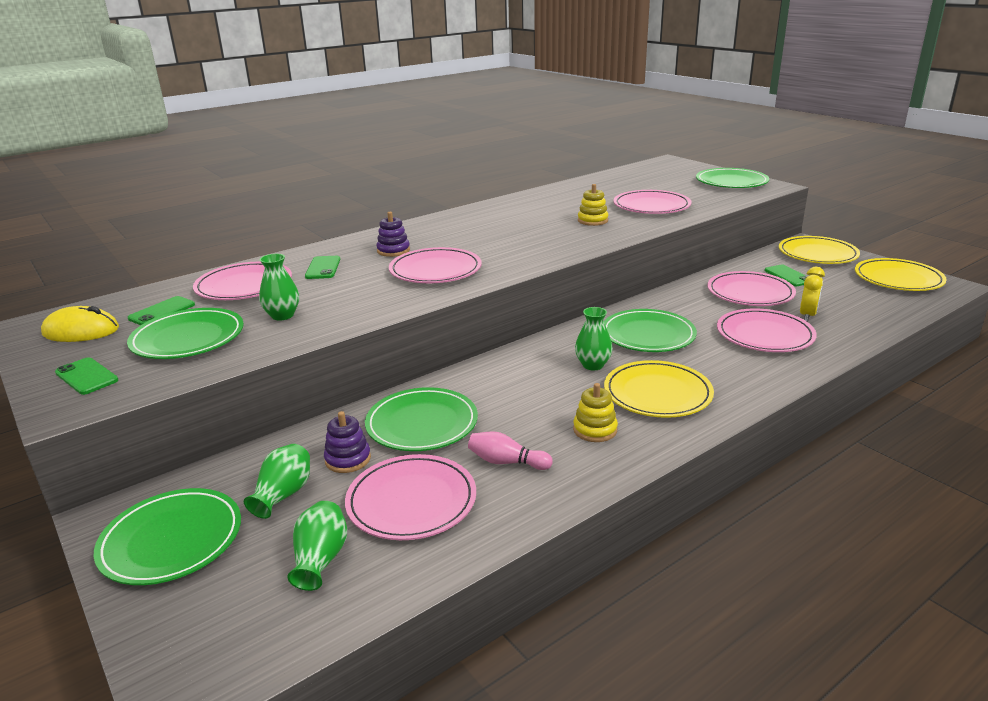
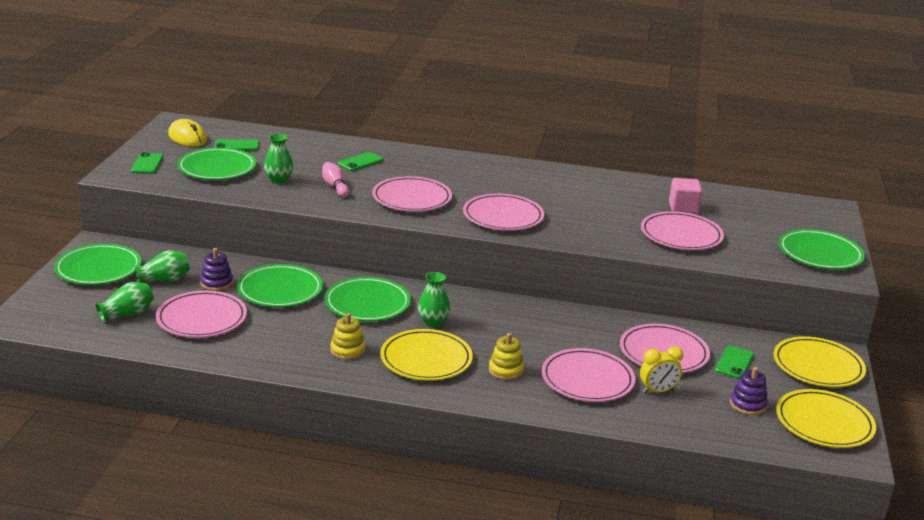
camera: 45 degrees right, 0 degrees up
(244, 286) = (300, 151): pink plate -> pink plate (503, 216)
(393, 251) = (423, 172): purple stacking toy -> purple stacking toy (748, 405)
(507, 462) = (274, 333): pink bowling pin -> pink bowling pin (335, 187)
(592, 220) = (602, 221): yellow stacking toy -> yellow stacking toy (506, 370)
(609, 193) = (683, 208): none -> pink cube
(648, 335) = (512, 329): green plate -> green plate (367, 303)

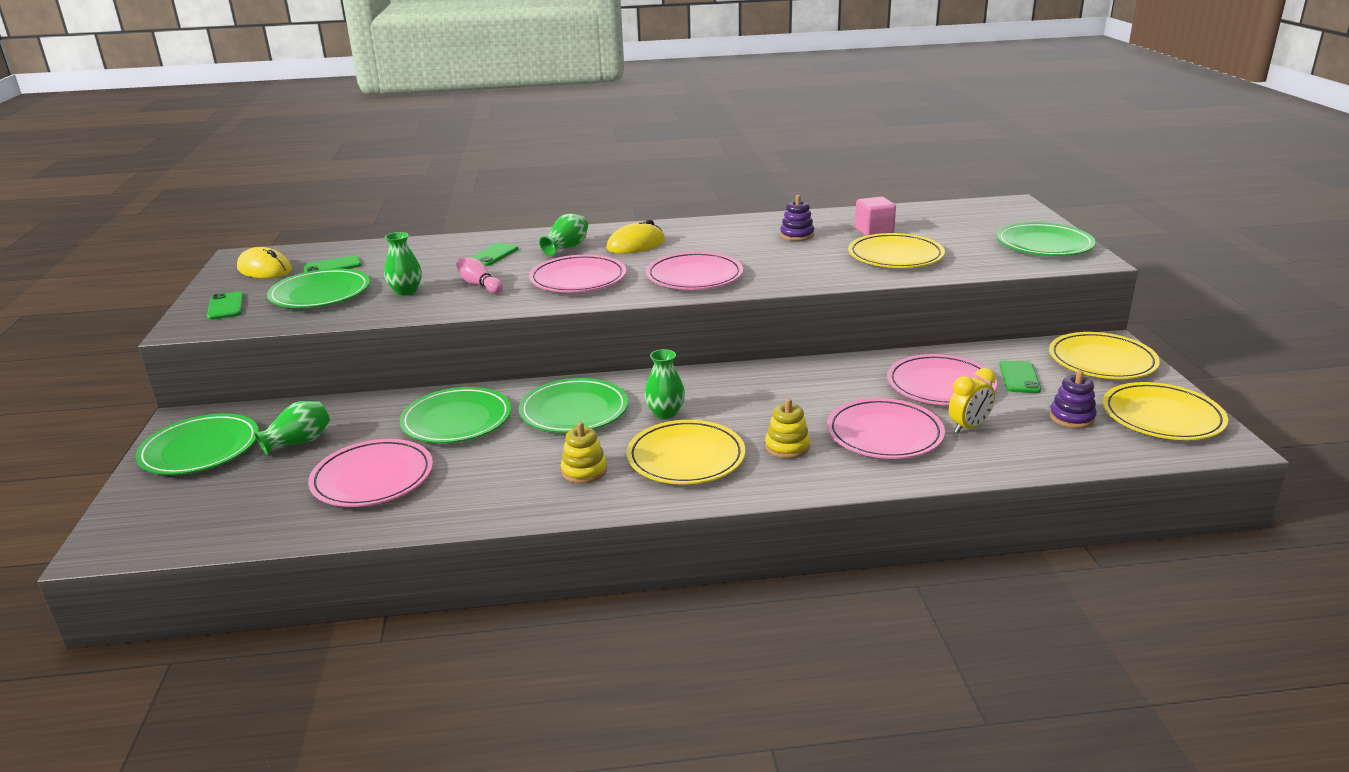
camera: 15 degrees left, 0 degrees up
(127, 314) = (267, 496): green vase -> green vase (566, 247)
(216, 283) = (370, 431): purple stacking toy -> purple stacking toy (797, 235)
(477, 177) = (636, 245): none -> yellow mouse
(681, 235) = (895, 256): pink plate -> yellow plate

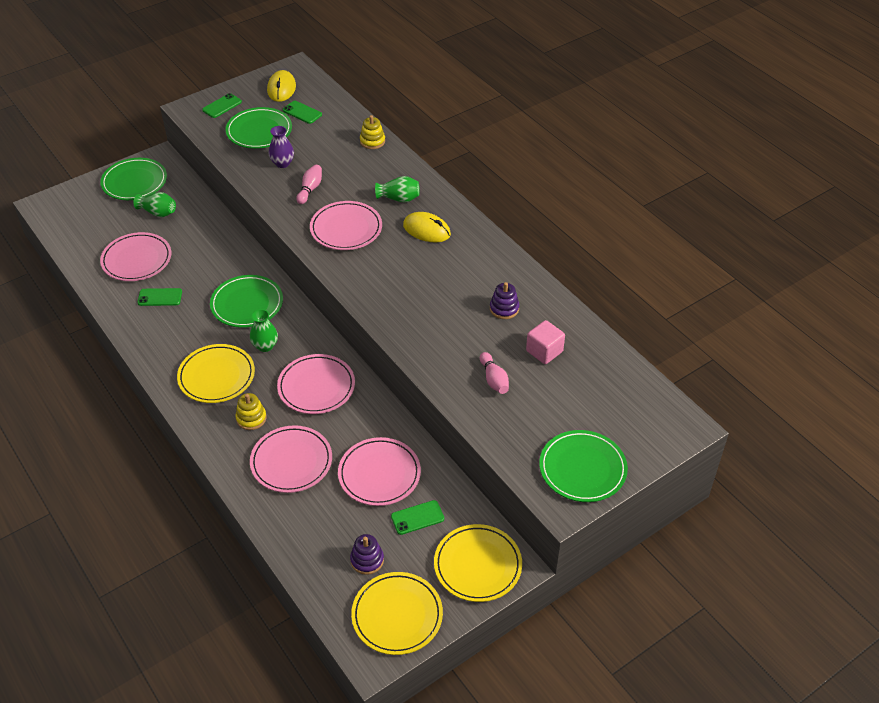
camera: 60 degrees right, 20 degrees up
(406, 291) = (282, 163): green vase -> purple vase
(457, 420) = (211, 260): green plate -> none
(493, 255) = (363, 171): green phone -> green phone (160, 297)
(584, 471) = (181, 338): yellow stacking toy -> yellow stacking toy (372, 141)
(694, 276) = (384, 283): pink plate -> pink plate (316, 387)
(895, 256) = (494, 379): yellow plate -> pink bowling pin
(968, 427) = (323, 504): yellow clock -> none

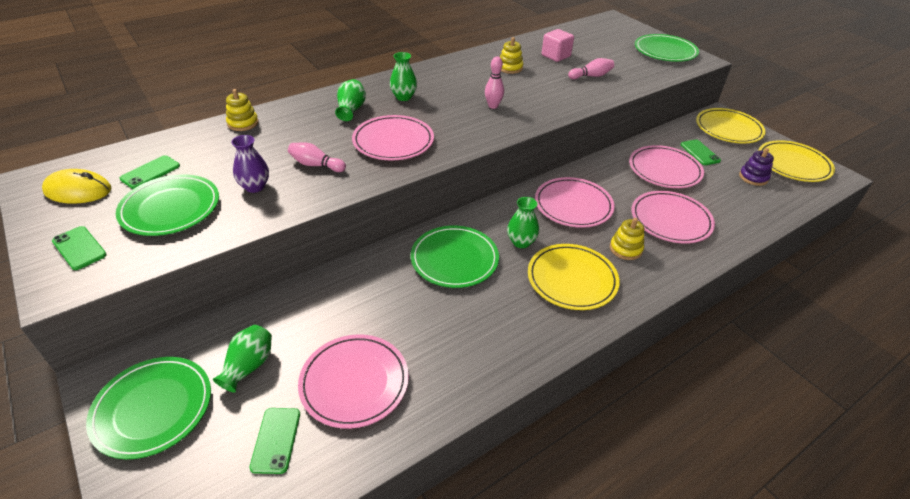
camera: 90 degrees left, 5 degrees down
(160, 297) = (438, 345): green phone -> green phone (276, 440)
(414, 293) = (493, 106): none -> pink bowling pin
(426, 230) = (403, 97): yellow mouse -> green vase
(504, 309) = (510, 68): purple stacking toy -> yellow stacking toy

